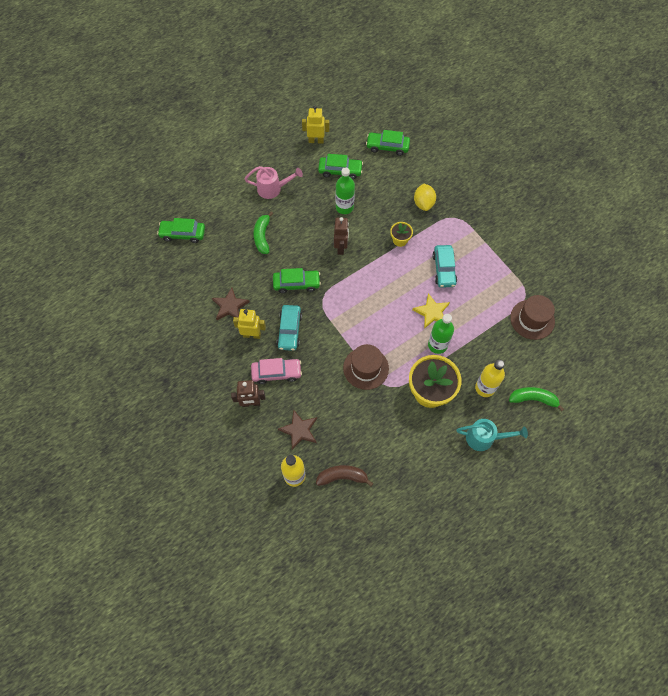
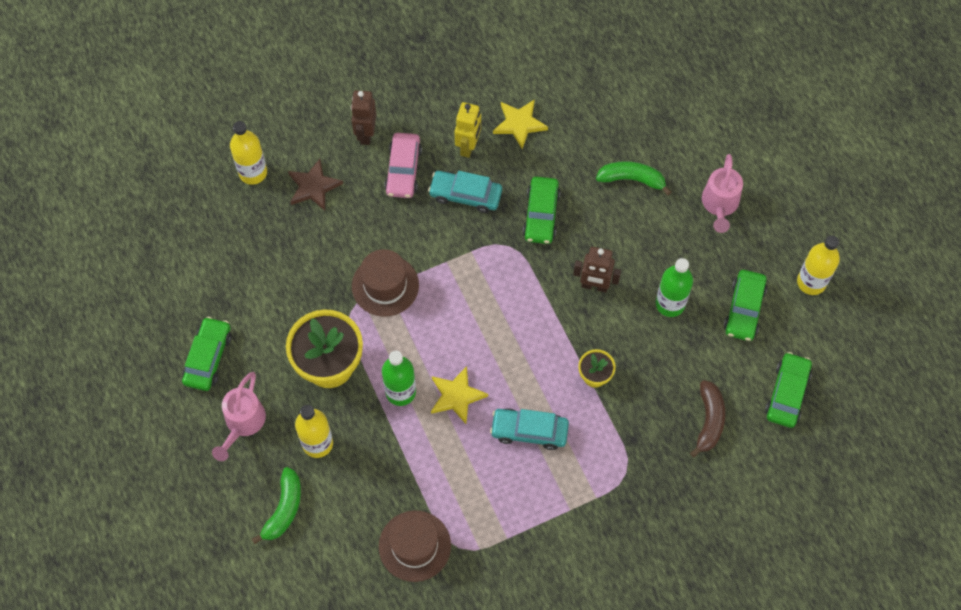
camera: 100 degrees right, 0 degrees up
(183, 234) = (652, 75): green car -> green car (208, 358)
(230, 306) = (519, 124): brown star -> yellow star
(316, 140) = (811, 282): yellow robot -> yellow bottle
(342, 477) = (236, 229): brown banana -> brown banana (709, 420)
(423, 203) = (661, 427): yellow lemon -> none
(484, 438) = (243, 423): turquoise watering can -> pink watering can

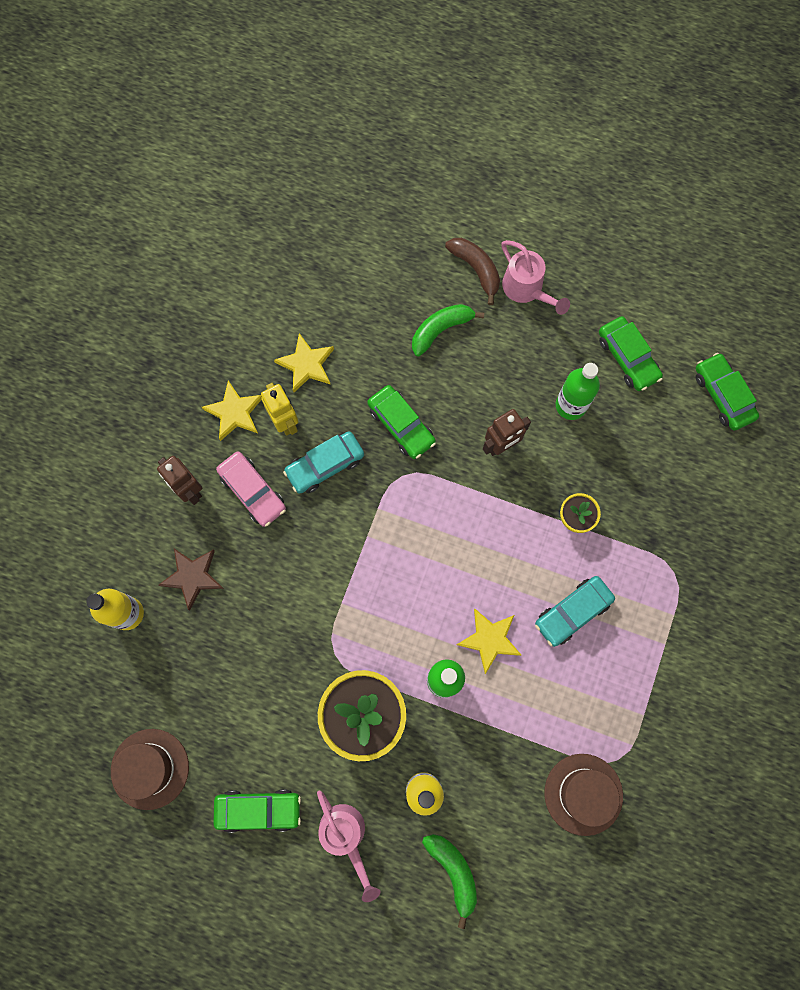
camera: 45 degrees left, 10 degrees up
(208, 358) = (259, 810): green car -> green car turned 120 degrees clockwise
(385, 285) = (339, 604): brown hat -> brown hat (150, 769)
(443, 113) = (235, 412): none -> yellow star
(709, 420) = (691, 471): brown banana -> brown banana (476, 269)
(811, 282) = (652, 290): yellow bottle -> none

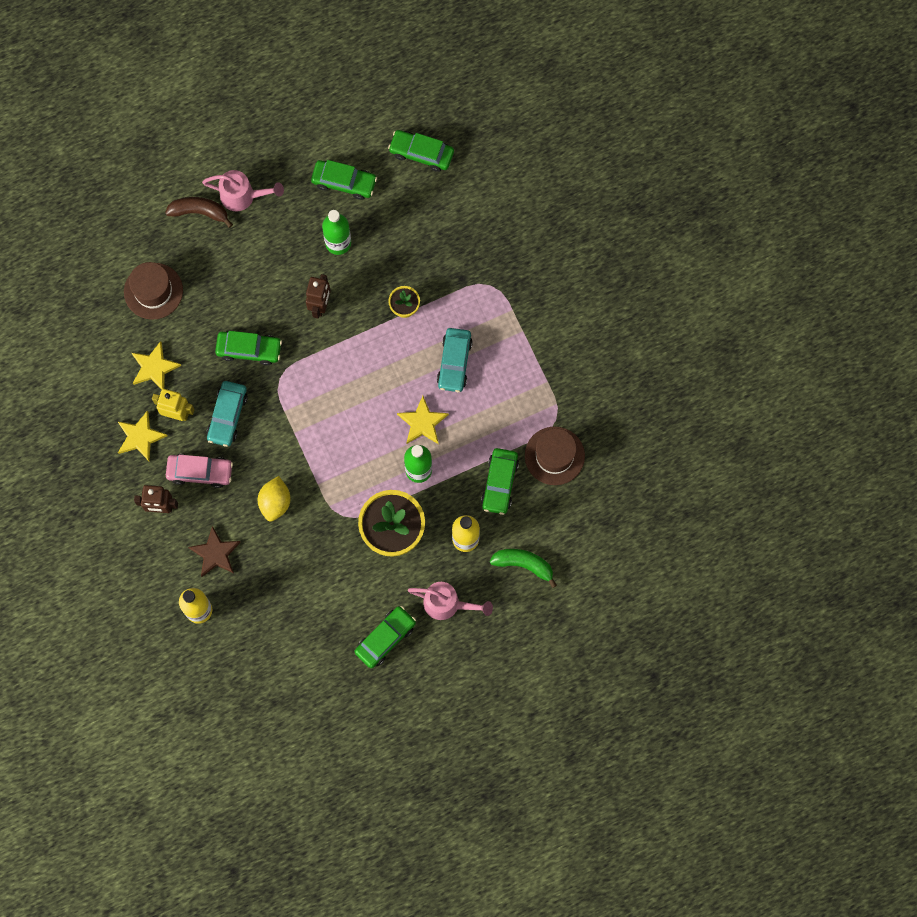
camera: 45 degrees left, 0 degrees up
(150, 769) = (301, 678): brown hat -> brown hat (153, 291)
(288, 582) = (275, 502): none -> yellow lemon
(440, 330) = (215, 270): green banana -> none
(506, 768) = (499, 483): none -> green car

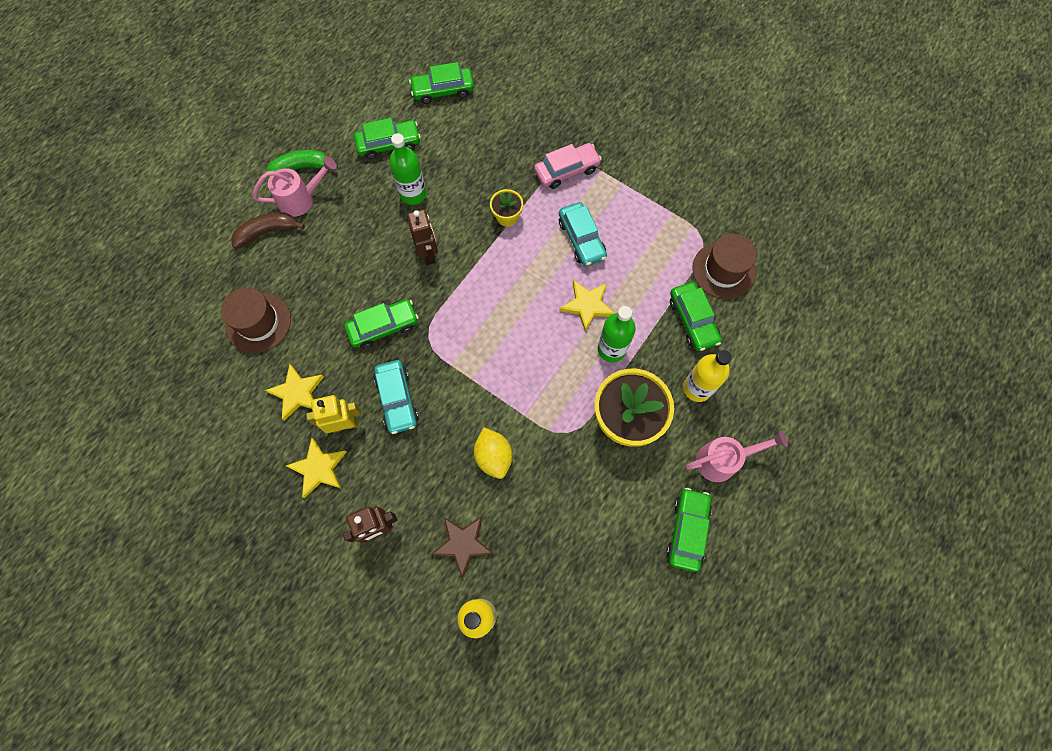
camera: 30 degrees left, 5 degrees down
(200, 472) = (400, 469): pink car -> pink car (567, 170)
(523, 564) = (766, 381): green banana -> green banana (301, 168)

